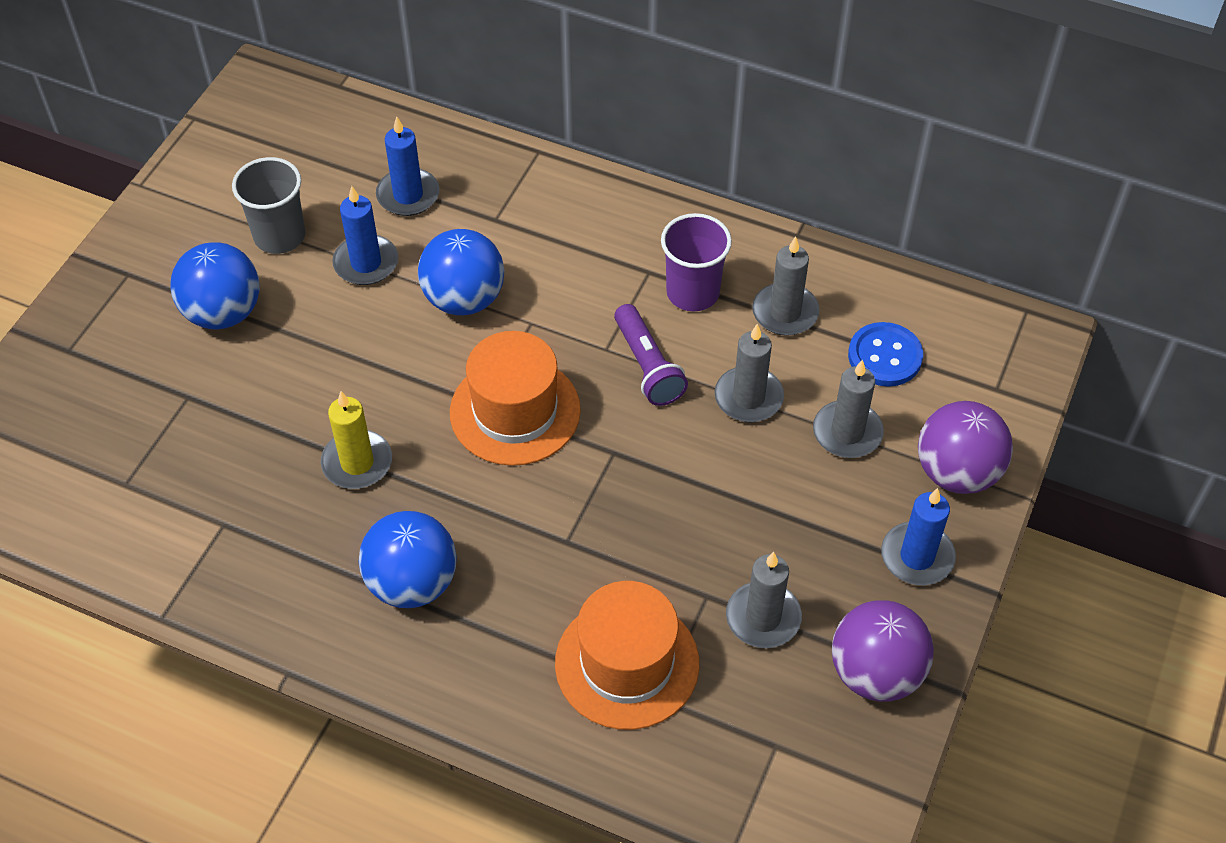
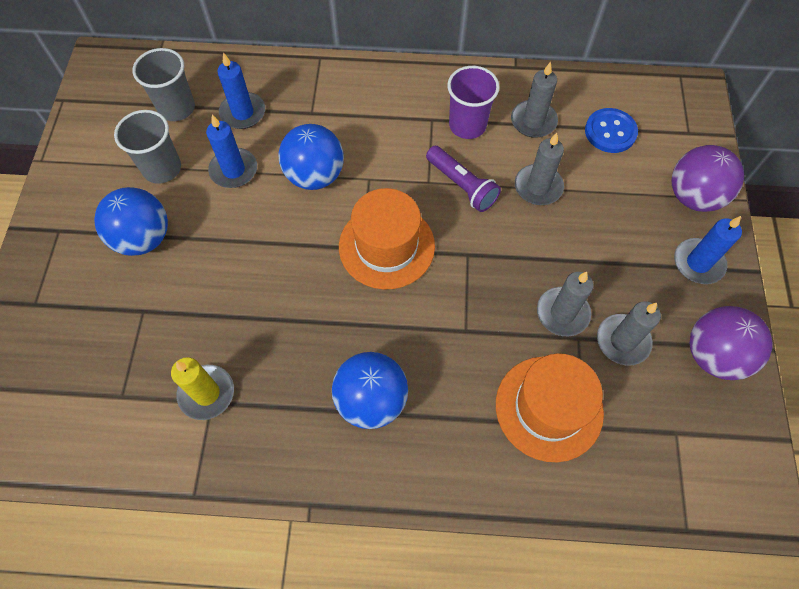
camera: 20 degrees left, 10 degrees up
(328, 166) = (177, 108): none -> grey cup
(357, 462) = (291, 321): yellow candle -> yellow candle (206, 393)
(847, 432) = (612, 191): grey candle -> grey candle (562, 313)

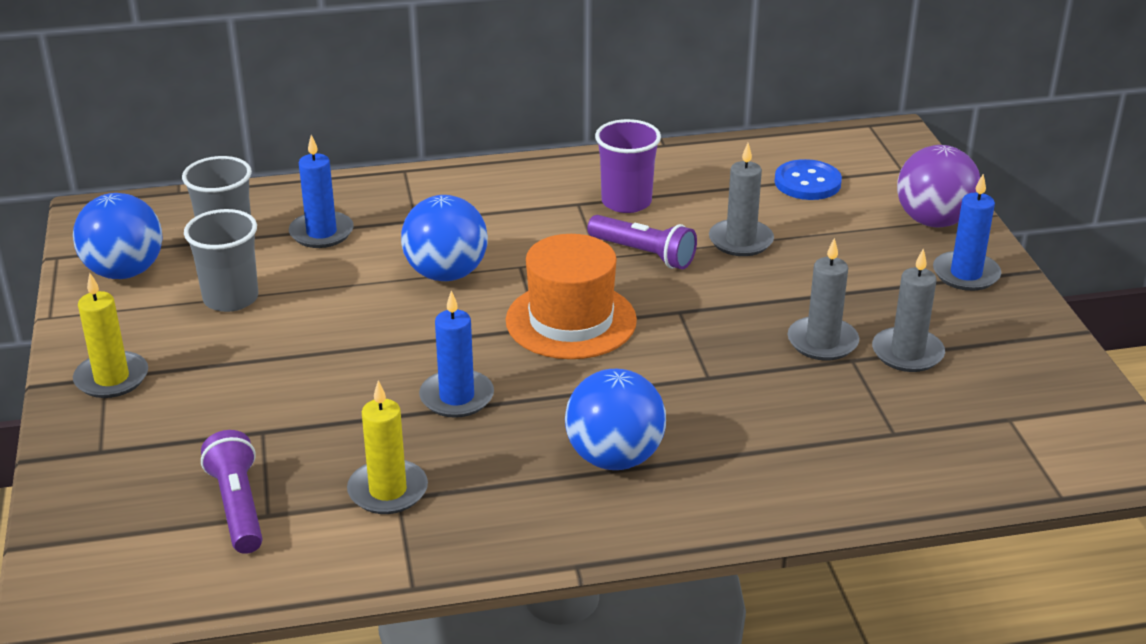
camera: 15 degrees left, 30 degrees down
(62, 232) = (112, 378): none -> yellow candle
(105, 383) = (238, 507): none -> purple flashlight
(143, 238) = (233, 365): blue ball -> blue ball (124, 272)
(234, 170) = (332, 285): blue candle -> blue candle (457, 397)
(533, 121) = (708, 187): grey candle -> none
(549, 408) = (844, 425): orange hat -> none
(713, 355) = (1021, 346): purple ball -> none

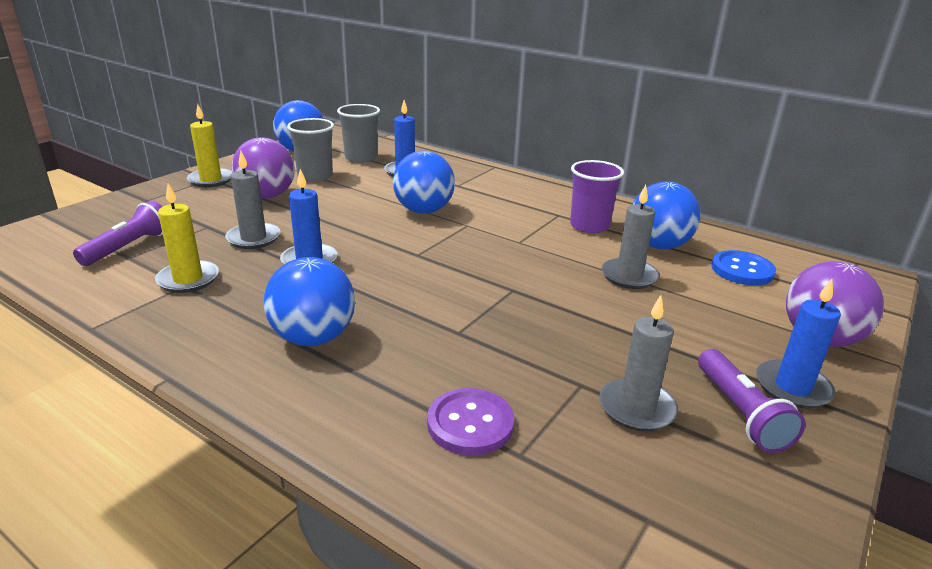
camera: 45 degrees right, 5 degrees down
(237, 357) = (267, 196): none -> purple ball
(571, 320) = (440, 260): orange hat -> none
(643, 254) = (549, 252): purple flashlight -> purple flashlight (740, 413)
(713, 192) = (658, 245): none -> blue ball
(822, 342) = (579, 360): grey candle -> grey candle (253, 238)
(835, 436) = (470, 424): none -> purple button

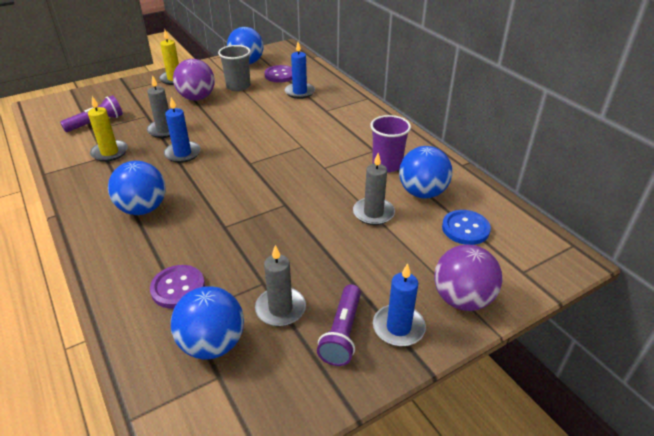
camera: 25 degrees right, 10 degrees up
(361, 158) = (280, 75): grey cup -> purple button
(423, 210) = (283, 128): blue ball -> blue ball (212, 344)

